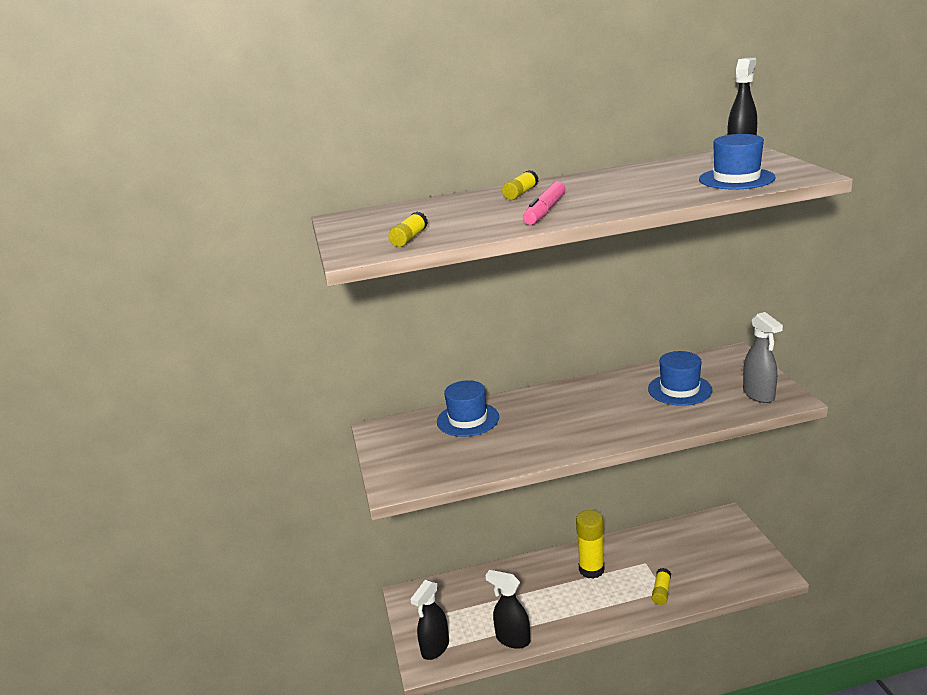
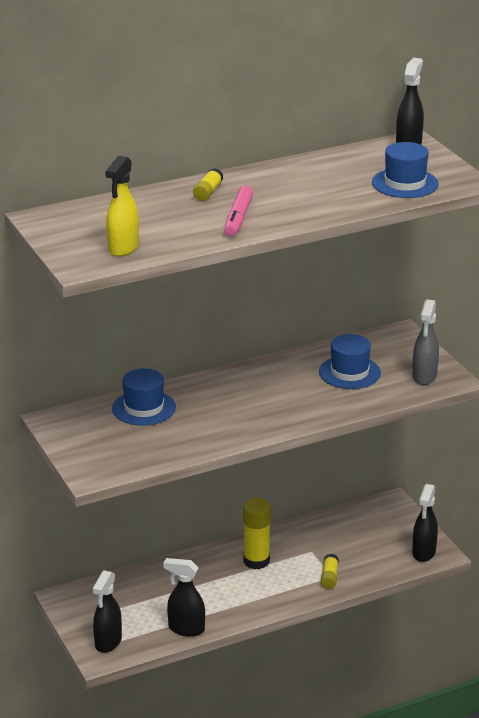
camera: 15 degrees left, 5 degrees up
(409, 238) = (123, 248): yellow glue stick -> yellow spray bottle
(758, 571) = (423, 553): none -> black spray bottle
(759, 395) = (424, 377): grey spray bottle -> grey spray bottle turned 45 degrees clockwise

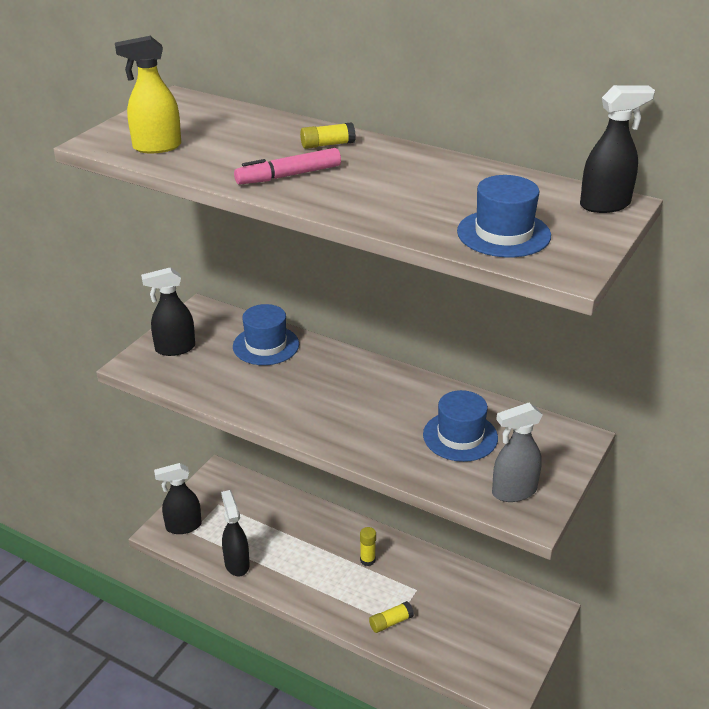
camera: 55 degrees right, 5 degrees up
(256, 561) = (367, 560): yellow glue stick -> yellow glue stick, size x0.55
(423, 553) = (495, 676): black spray bottle -> black spray bottle (174, 348)

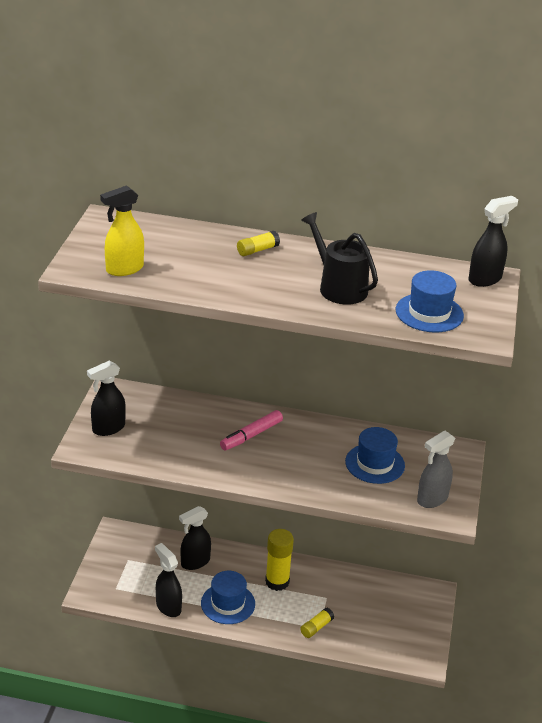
camera: 20 degrees left, 0 degrees up
(183, 526) = (106, 585): black spray bottle -> black spray bottle (195, 562)
(266, 345) = (184, 413): blue hat -> blue hat (228, 603)
(288, 175) = (246, 283): pink marker -> pink marker (251, 435)
(367, 560) = (277, 582): yellow glue stick -> yellow glue stick, size x1.81
(401, 192) = (339, 287): none -> black watering can

